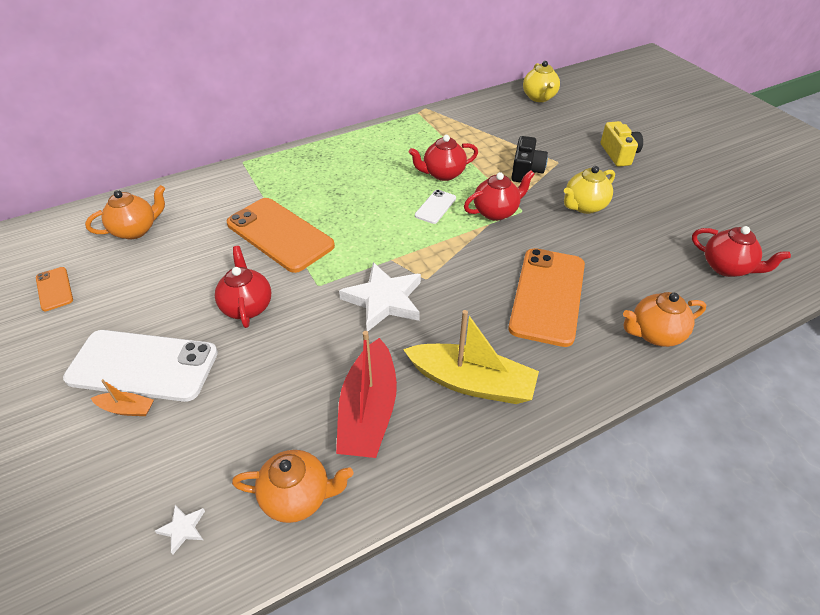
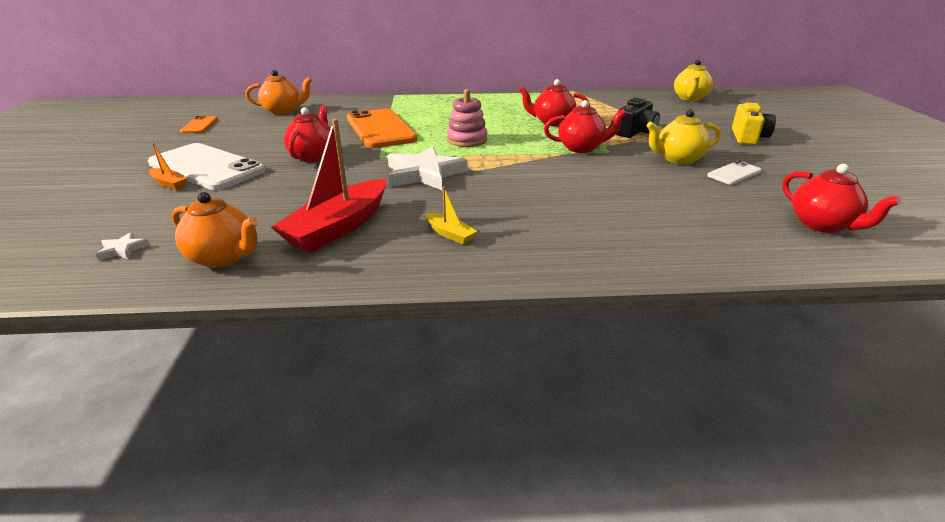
camera: 25 degrees right, 15 degrees down
(383, 229) = (467, 140): none -> pink stacking toy
(435, 207) = (526, 137): white phone -> white phone (734, 173)
(471, 382) = (450, 234): yellow boat -> yellow boat, size x0.46
(547, 296) = (583, 201): orange phone -> none
(654, 334) = (684, 249): orange teapot -> none

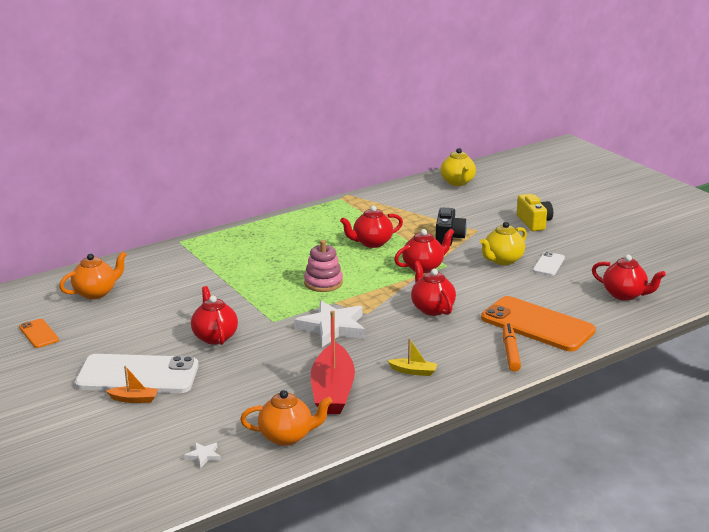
camera: 30 degrees left, 5 degrees down
(380, 129) = (230, 290): orange phone -> orange phone (537, 324)
(547, 182) = (432, 309): none -> red teapot
(593, 247) = (510, 352): none -> orange marker

